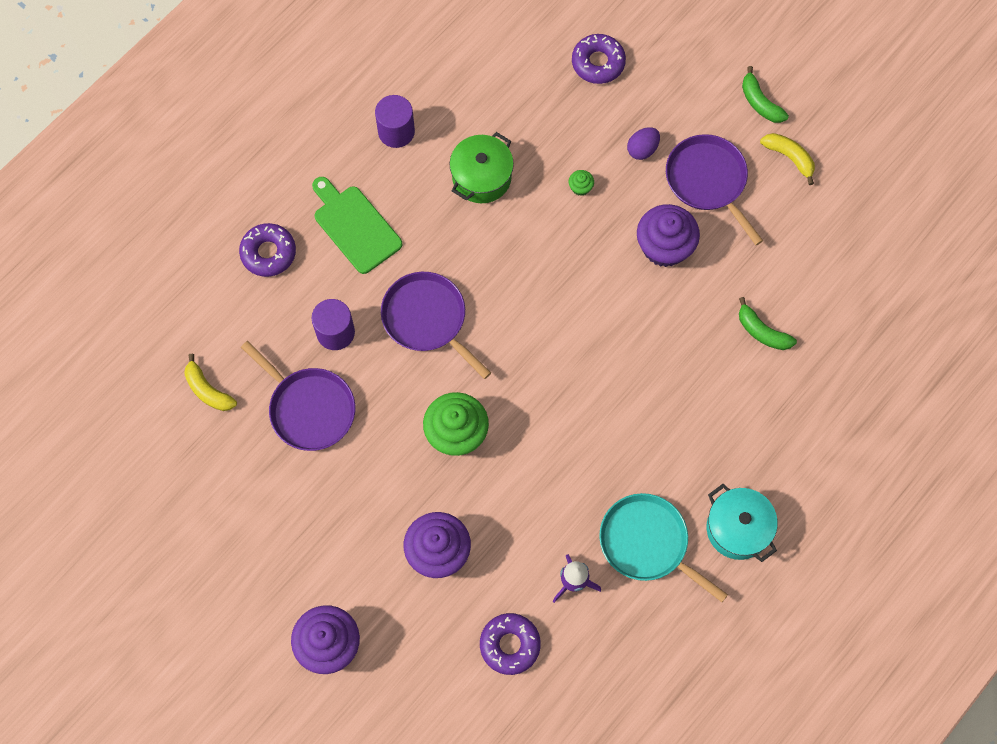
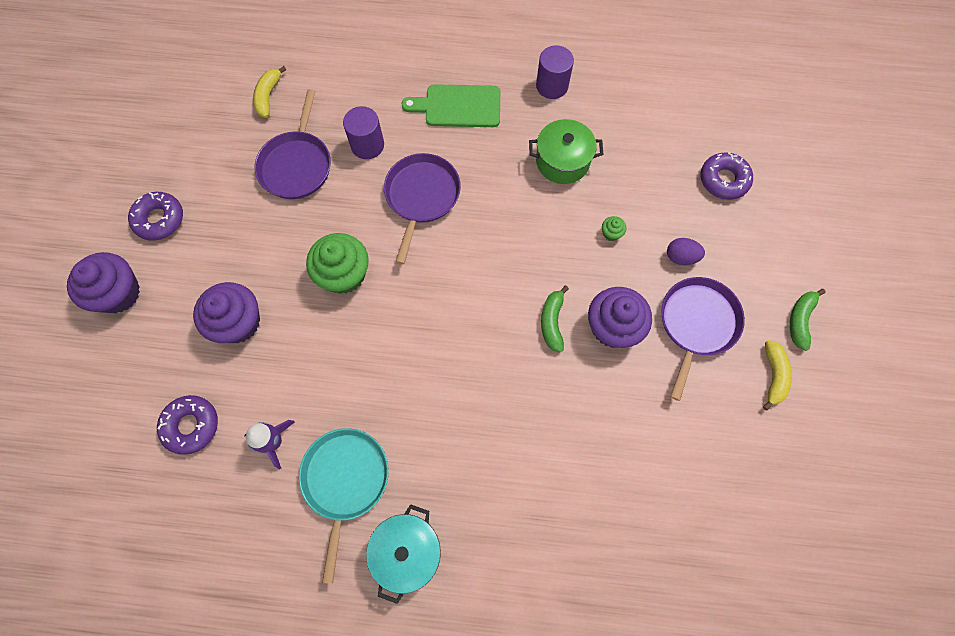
camera: 55 degrees right, 0 degrees up
(268, 253) = (397, 68): purple donut -> purple donut (159, 219)
(355, 226) = (458, 106): green cutting board -> green cutting board turned 105 degrees counterclockwise
(762, 331) = (600, 455): green banana -> green banana (552, 322)

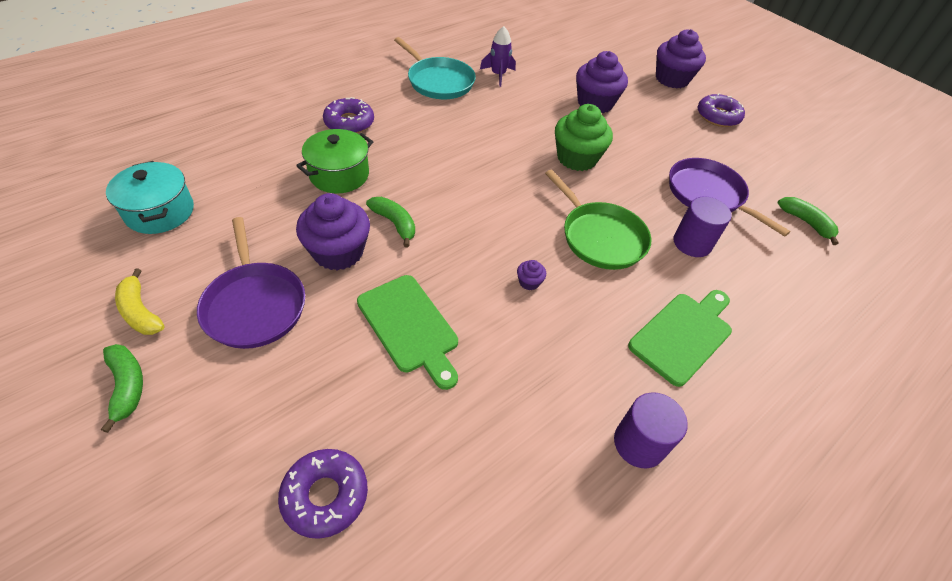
camera: 130 degrees right, 20 degrees down
(191, 425) = (548, 59): purple donut -> purple donut (349, 122)
(268, 96) = (806, 223): yellow banana -> green banana
(407, 551) = (369, 76): turquoise pot -> turquoise pot (160, 212)
(421, 197) = (600, 237): purple pan -> green pan
(508, 204) = (529, 282): none -> purple cupcake
(562, 161) = (528, 361): green pot -> green pot (339, 175)
(611, 233) = (409, 327): green cupcake -> green cutting board
(680, 257) = (316, 356): purple egg -> none

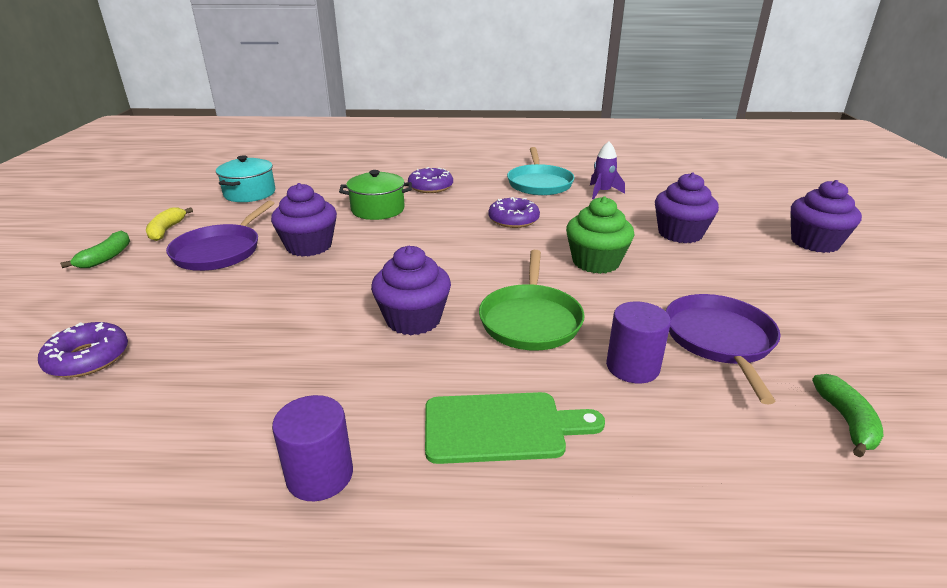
camera: 45 degrees right, 20 degrees down
(395, 223) = (370, 246): green banana -> none
(409, 327) = (283, 303): green cutting board -> none
(529, 282) = (413, 319): purple cupcake -> purple cupcake, size x2.39
(718, 116) = (840, 287): purple donut -> purple donut (513, 219)

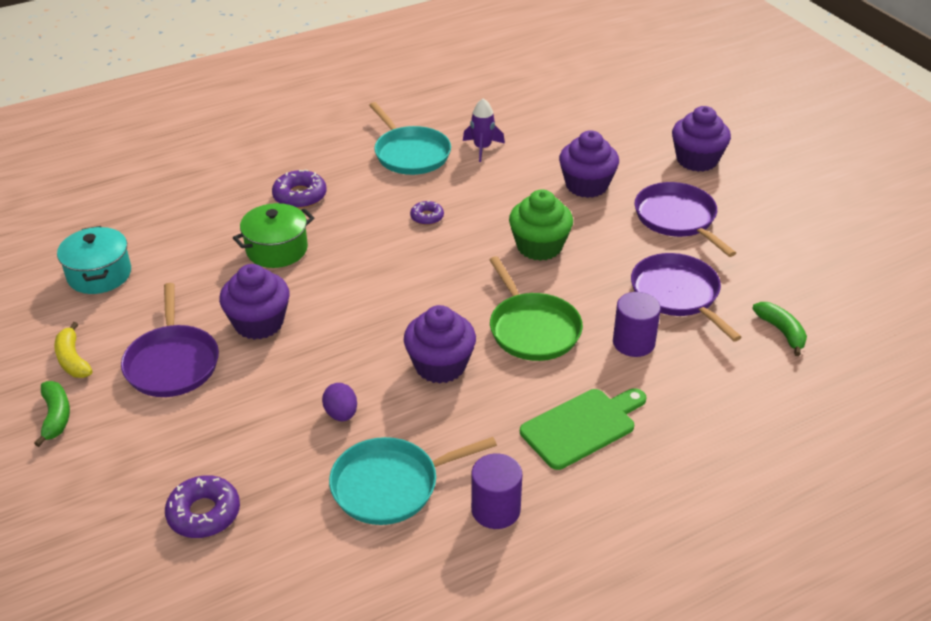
camera: 30 degrees left, 10 degrees up
(252, 402) = (390, 485): none -> turquoise pan
(287, 326) = (341, 414): none -> purple egg
(513, 219) = (427, 217): purple donut -> purple donut, size x0.61
(763, 279) = (677, 218): none -> purple pan

